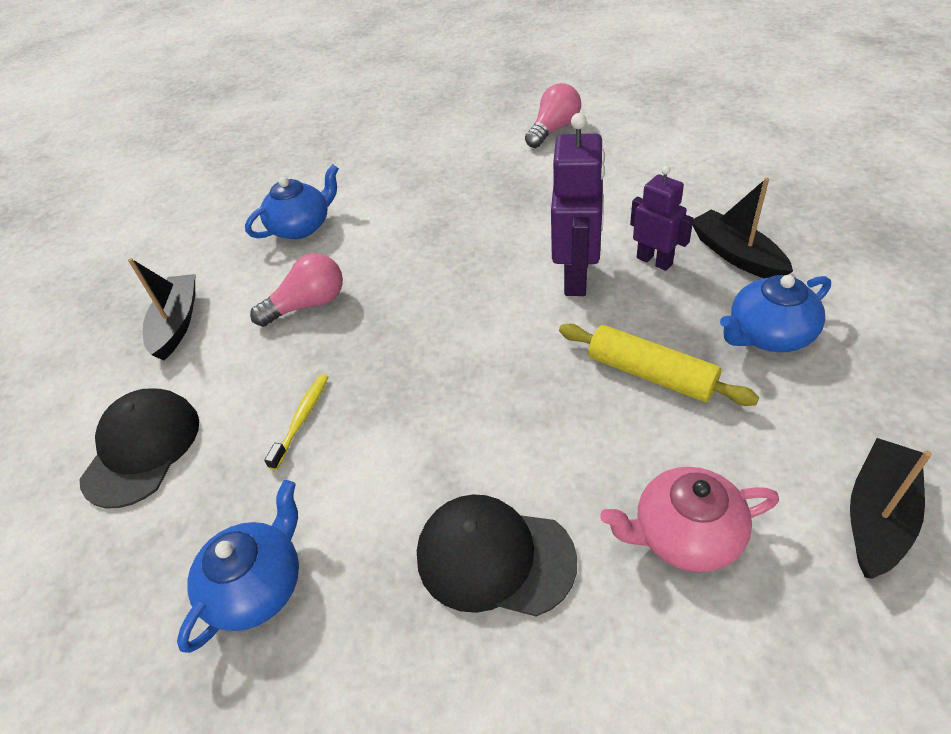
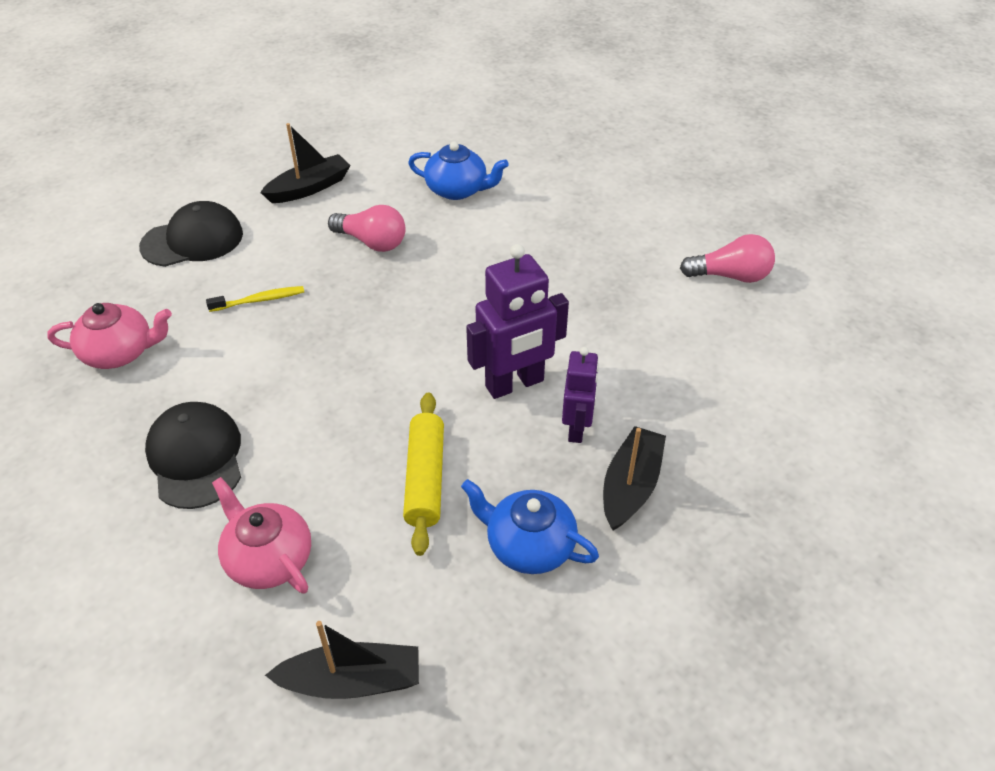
camera: 50 degrees right, 0 degrees up
(258, 586) = (120, 352): blue teapot -> pink teapot

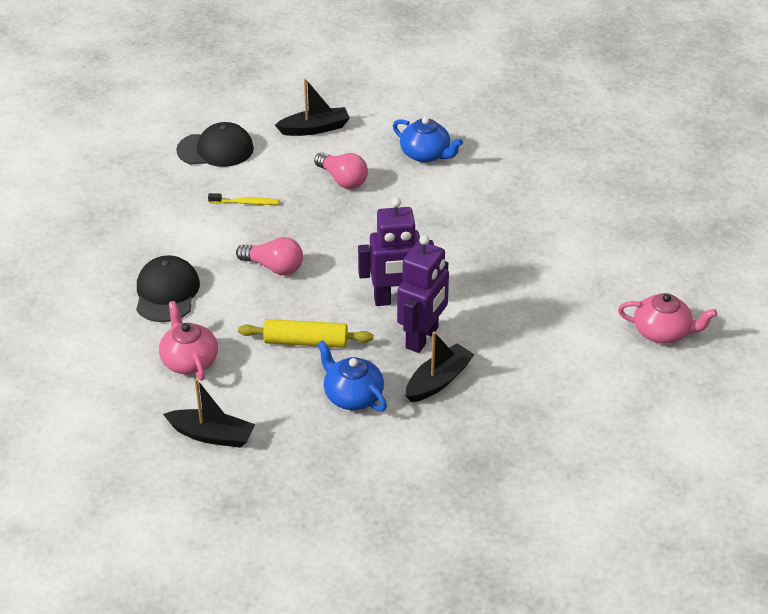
camera: 20 degrees right, 5 degrees down
(120, 352) = (141, 216): pink teapot -> pink teapot (662, 332)
(425, 479) = (306, 342): yellow rolling pin -> yellow rolling pin turned 75 degrees clockwise
(577, 428) = (422, 338): purple robot -> purple robot, size x1.60
(730, 276) = (599, 266): pink light bulb -> pink light bulb (274, 267)

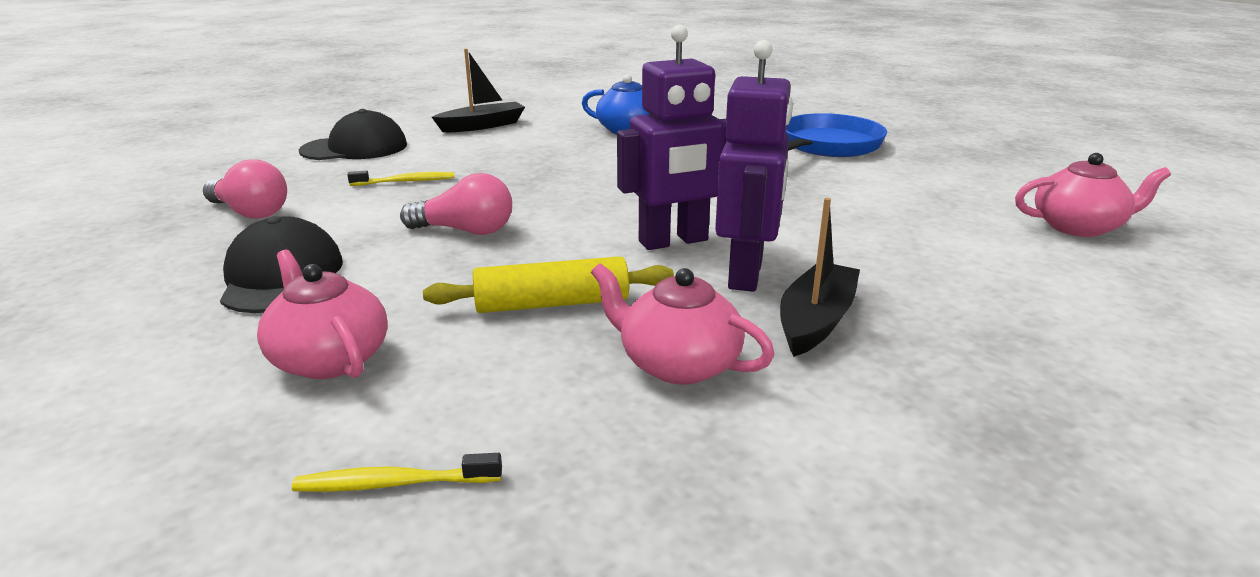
camera: 15 degrees left, 15 degrees down
(212, 435) = (395, 483): black boat -> yellow toothbrush
(342, 180) = (535, 154): pink light bulb -> pink light bulb (250, 212)
(352, 396) = (677, 364): blue teapot -> pink teapot
(567, 204) = (827, 146): none -> blue pan

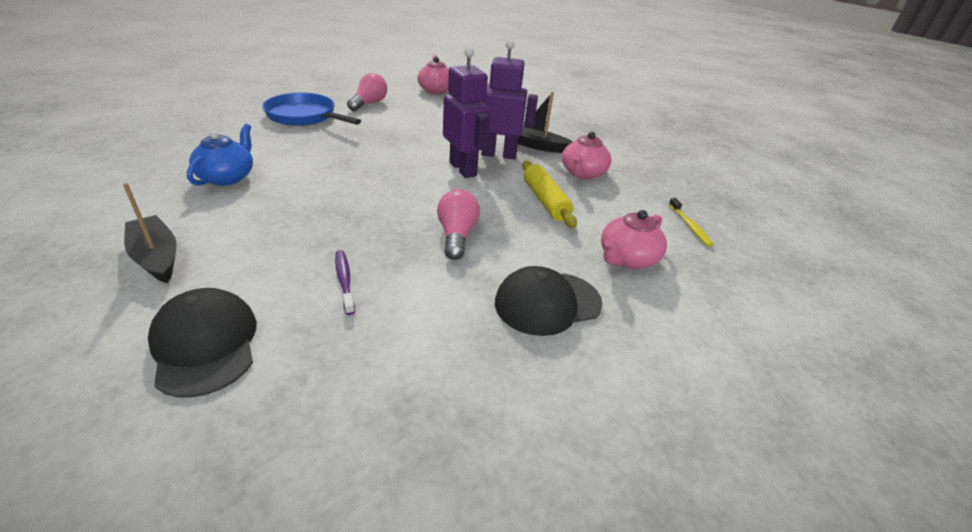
camera: 100 degrees left, 10 degrees up
(250, 212) = (424, 367): pink light bulb -> pink light bulb (369, 103)
(405, 181) = (344, 281): yellow toothbrush -> purple toothbrush

